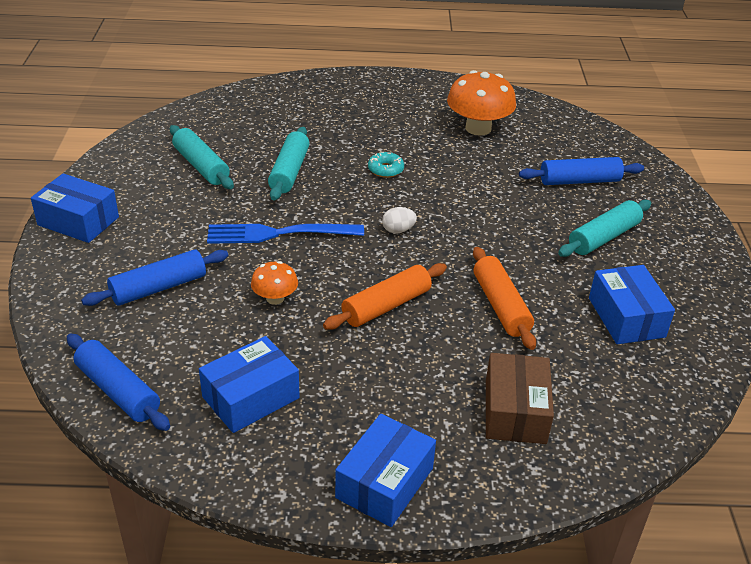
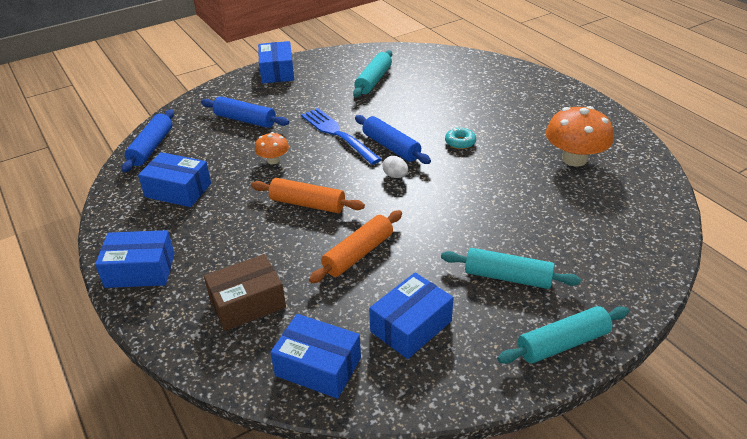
camera: 60 degrees right, 0 degrees up
(289, 172) = (407, 110): turquoise rolling pin -> turquoise rolling pin (562, 343)
(579, 181) = (574, 236): blue rolling pin -> blue rolling pin (391, 147)
(641, 396) = (318, 367): none -> blue box

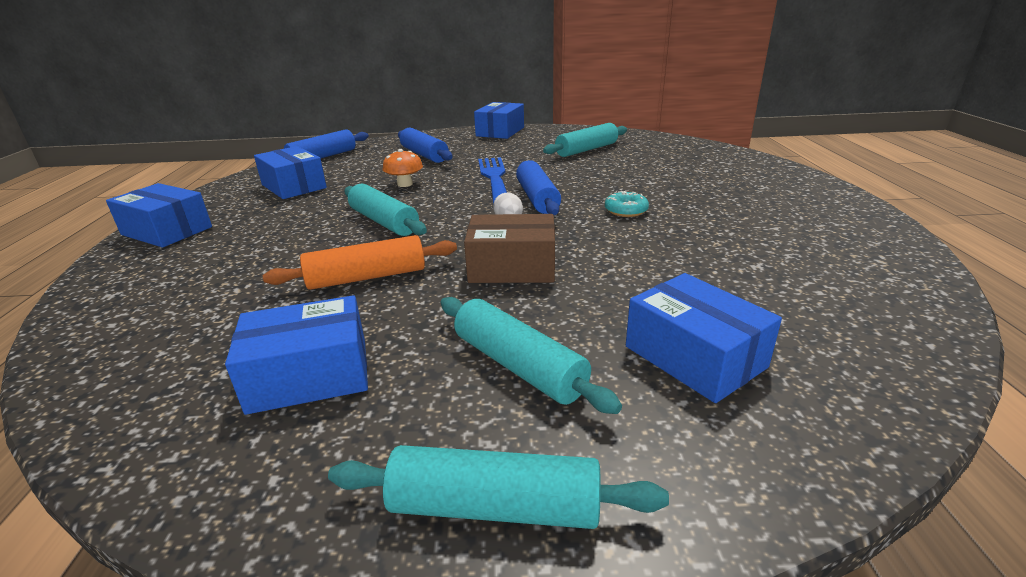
camera: 30 degrees right, 10 degrees down
(247, 303) = (195, 285): brown box -> brown box (512, 267)
(307, 204) = (384, 222): orange rolling pin -> turquoise rolling pin
(318, 367) = (144, 375): blue box -> blue box (694, 357)
(574, 159) = (781, 260): orange mushroom -> none

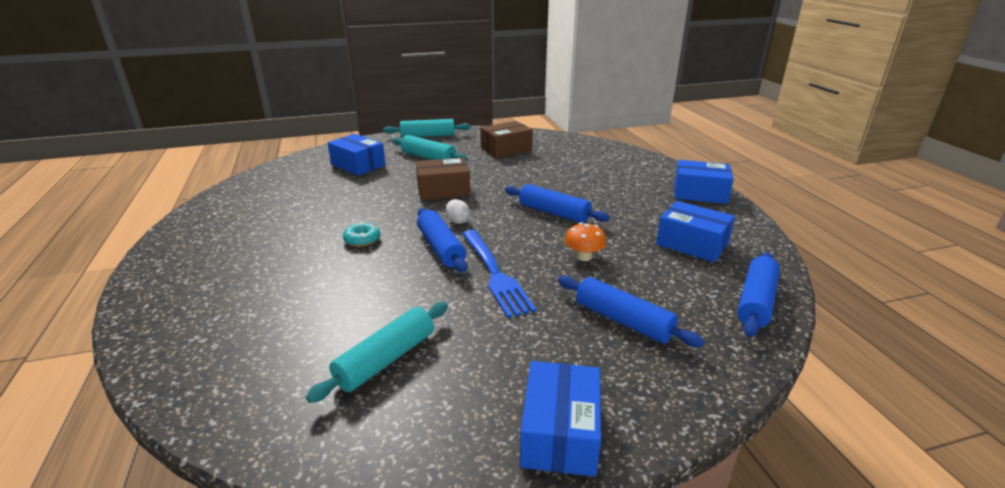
camera: 165 degrees right, 0 degrees up
(309, 375) = (506, 149): blue box -> brown box
(367, 277) = (522, 179): orange rolling pin -> none
(384, 222) = (554, 213): turquoise rolling pin -> blue rolling pin

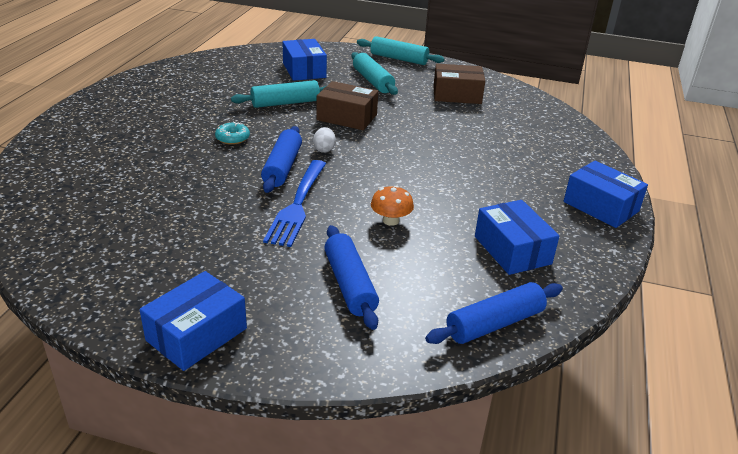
camera: 30 degrees right, 5 degrees up
(386, 359) = (147, 234): turquoise rolling pin -> turquoise rolling pin (285, 103)
(554, 213) = (418, 172): blue rolling pin -> none

